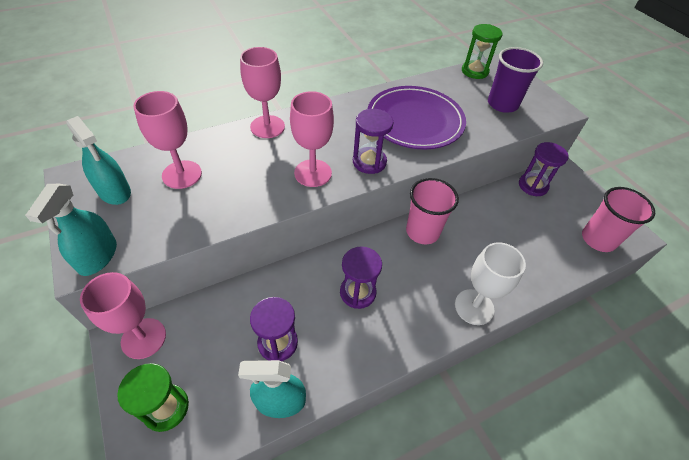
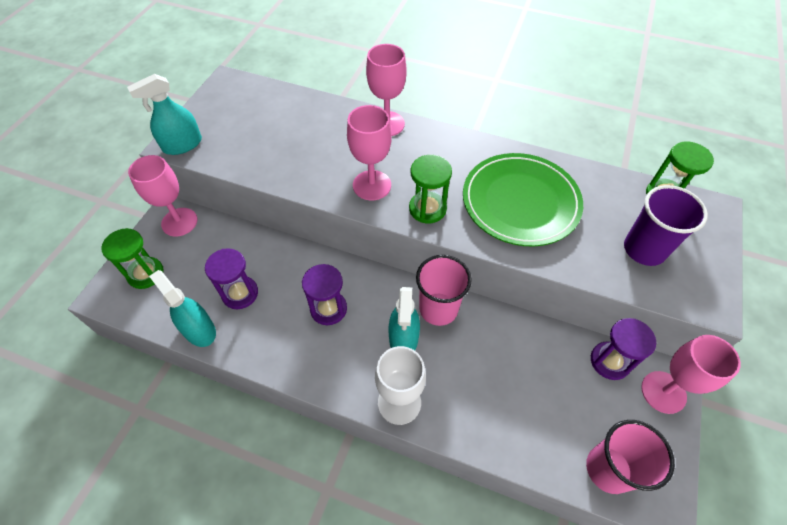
camera: 50 degrees right, 5 degrees up
(114, 191) = (236, 107): turquoise spray bottle -> turquoise spray bottle (403, 338)
(182, 174) = (286, 122): pink goblet -> pink goblet (663, 392)
(369, 162) = (427, 209): purple hourglass -> green hourglass
(415, 121) = (520, 202): purple plate -> green plate

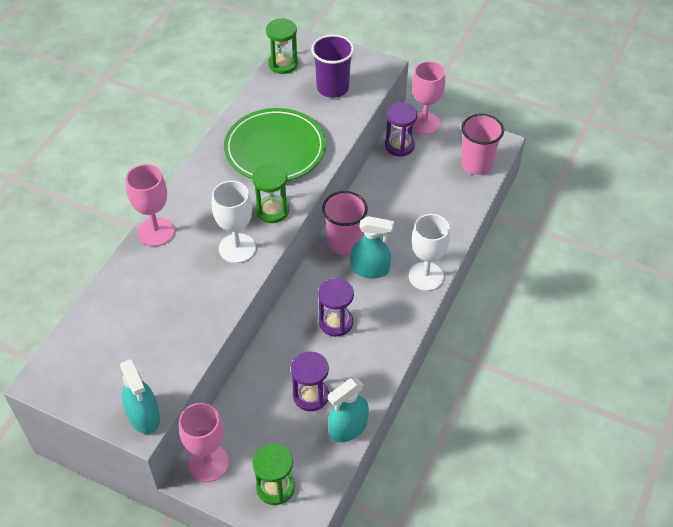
camera: 85 degrees left, 5 degrees down
(372, 185) = (237, 248): pink goblet -> white goblet

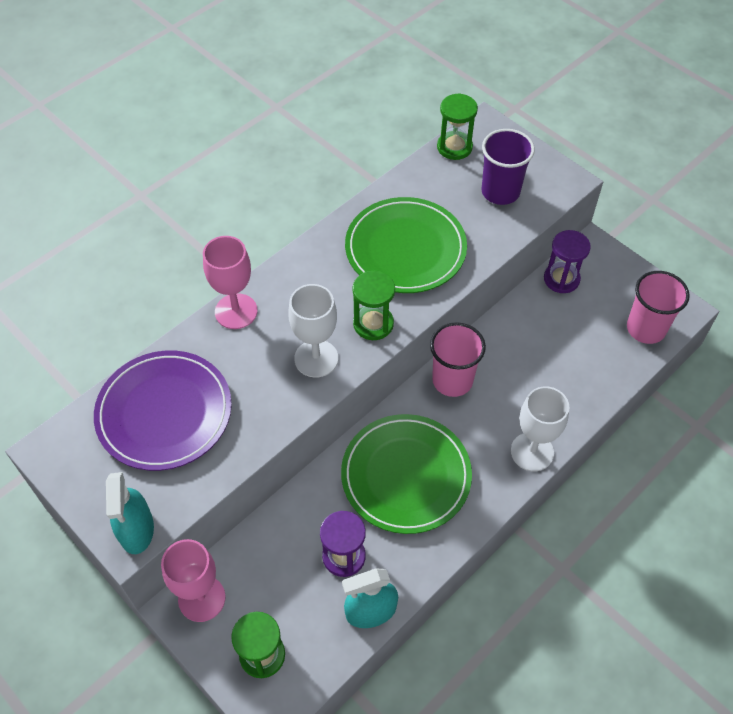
camera: 20 degrees right, 5 degrees up
(129, 323) = (164, 413): none -> purple plate
(336, 322) = (406, 475): purple hourglass -> green plate
(370, 269) = (470, 422): turquoise spray bottle -> none
(424, 123) = (601, 259): pink goblet -> none

